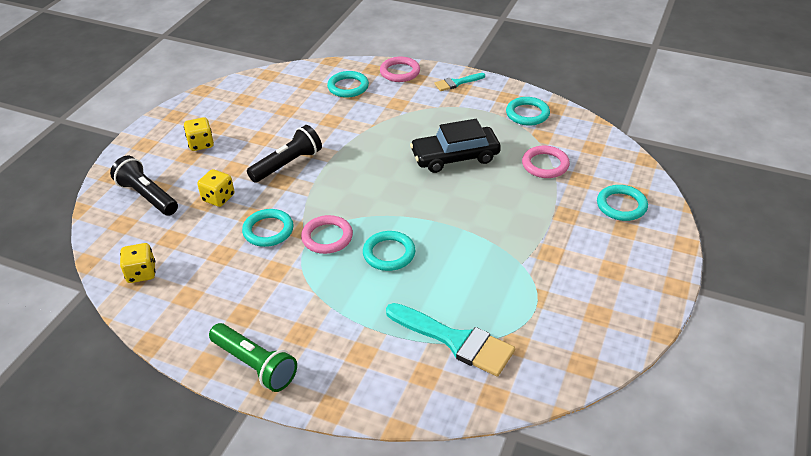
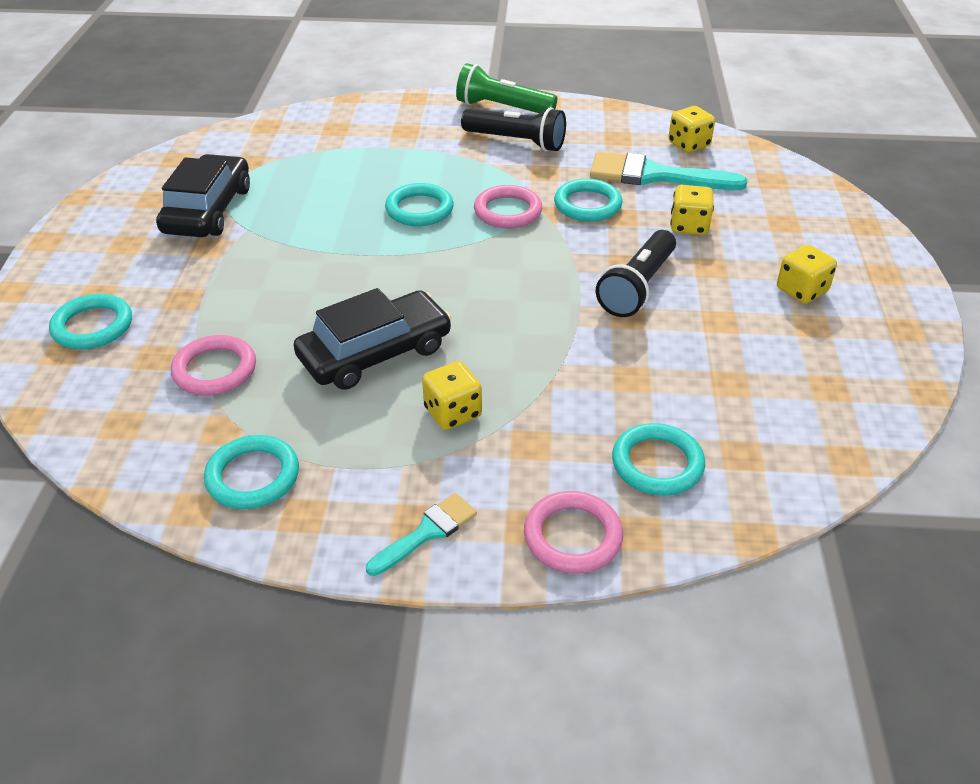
camera: 160 degrees right, 0 degrees up
(147, 196) = (783, 211): black flashlight -> black flashlight (516, 142)
(426, 121) = (452, 413): none -> yellow dice
(456, 341) = (312, 153): turquoise brush -> turquoise brush (654, 175)
(551, 290) = (208, 210): none -> black car

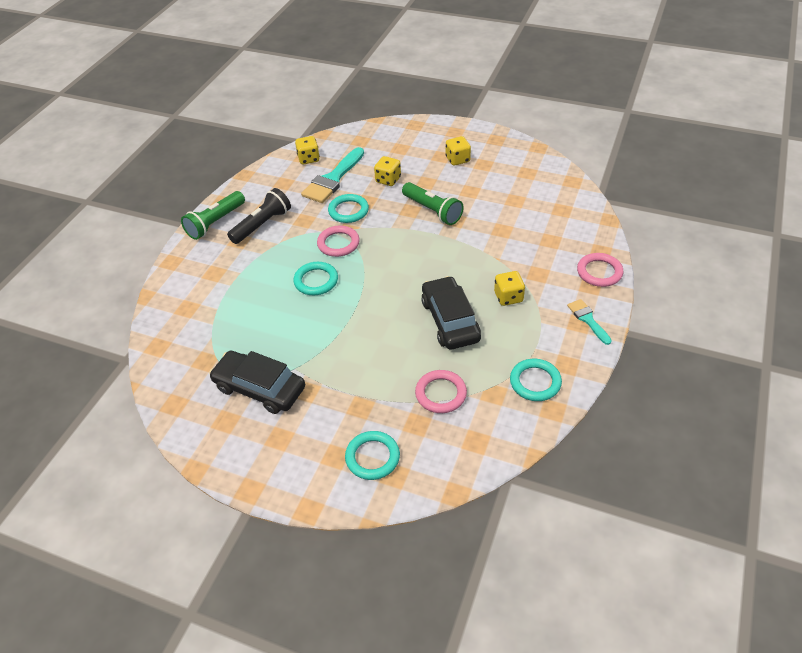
camera: 70 degrees left, 5 degrees up
(637, 287) = (432, 211): black flashlight -> green flashlight
(657, 464) = (561, 236): turquoise ring -> none

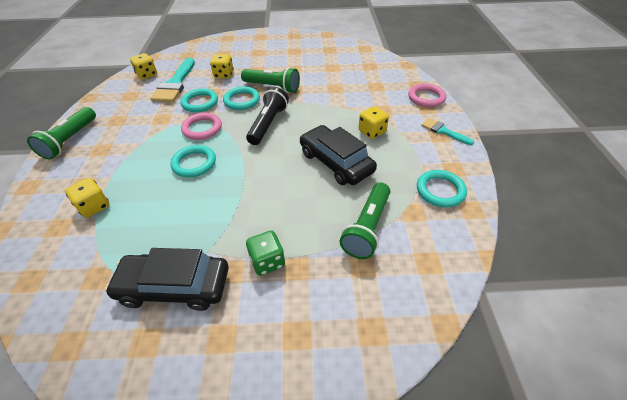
camera: 25 degrees left, 0 degrees up
(262, 225) = (121, 131): black flashlight -> black flashlight (268, 124)
(339, 393) = (267, 261): none -> green dice
(372, 457) = (338, 319): turquoise ring -> turquoise ring (242, 101)
(441, 394) = (367, 228): pink ring -> green flashlight
(457, 159) = (273, 52): yellow dice -> yellow dice (94, 206)

